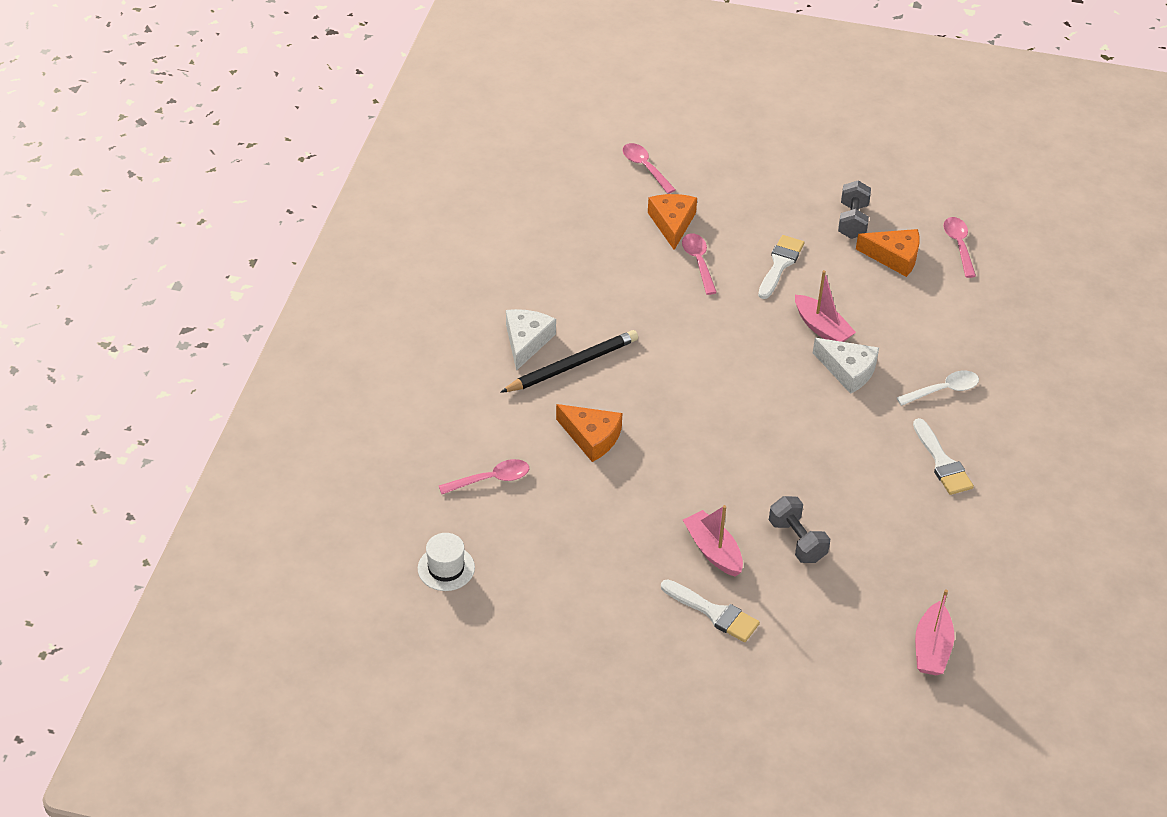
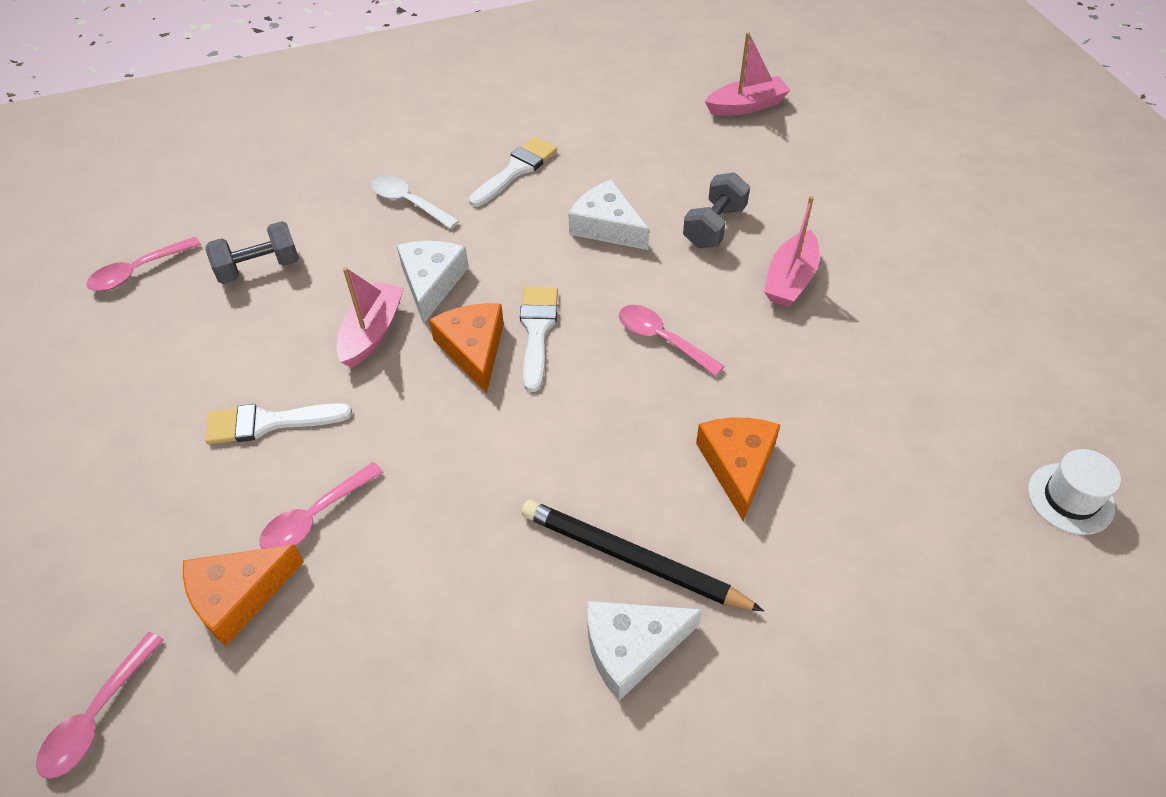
camera: 120 degrees left, 5 degrees up
(491, 479) = (904, 534): pink spoon -> pink spoon (661, 339)
(714, 613) = (862, 246): white brush -> white brush (537, 331)
(840, 482) = (607, 226): none -> white cheese
(852, 221) = (132, 385): grey dumbbell -> grey dumbbell (259, 268)
(894, 257) = (191, 319): orange cheese -> orange cheese (473, 349)

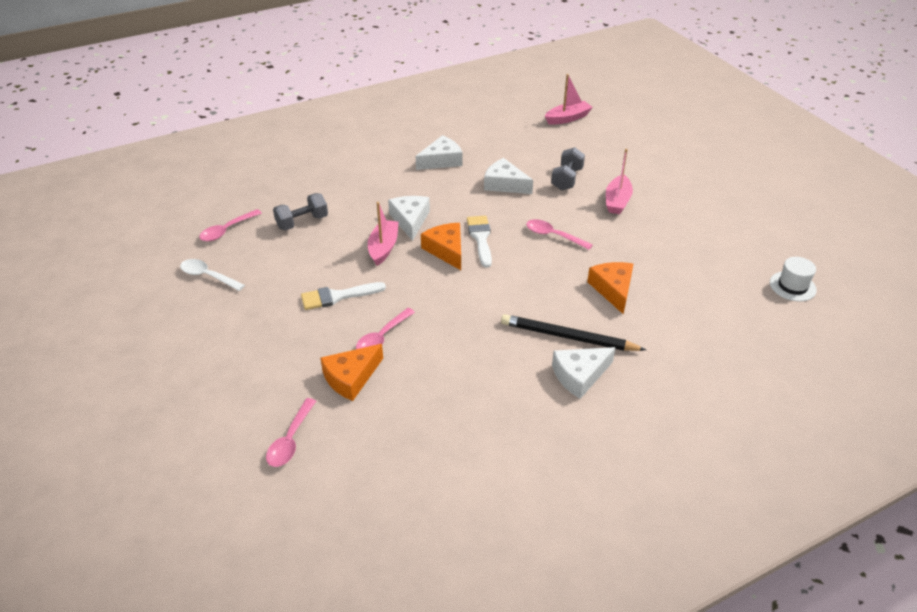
camera: 10 degrees left, 10 degrees down
(408, 202) = (382, 182): white spoon -> white spoon (208, 276)
(516, 170) = (441, 160): white brush -> white cheese

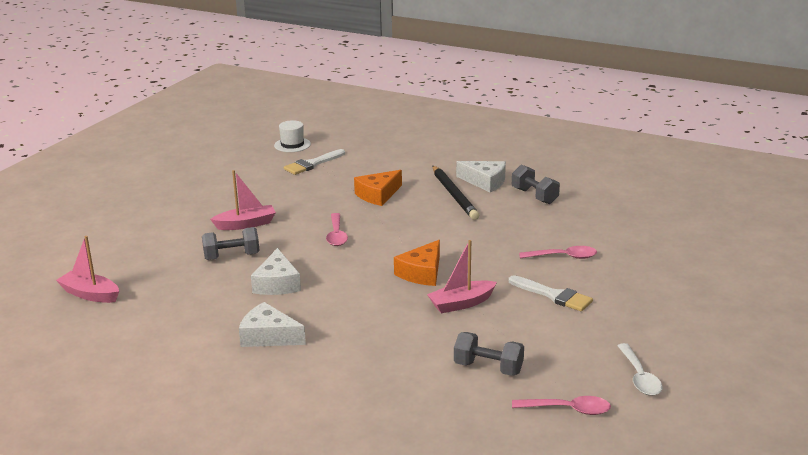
camera: 125 degrees left, 15 degrees down
(290, 440) = (699, 248): pink spoon -> none
(351, 377) = (618, 251): orange cheese -> none
(410, 220) = (402, 308): white cheese -> none
(480, 238) = (383, 264): white brush -> white brush (312, 164)
(512, 392) = (534, 196): none -> grey dumbbell

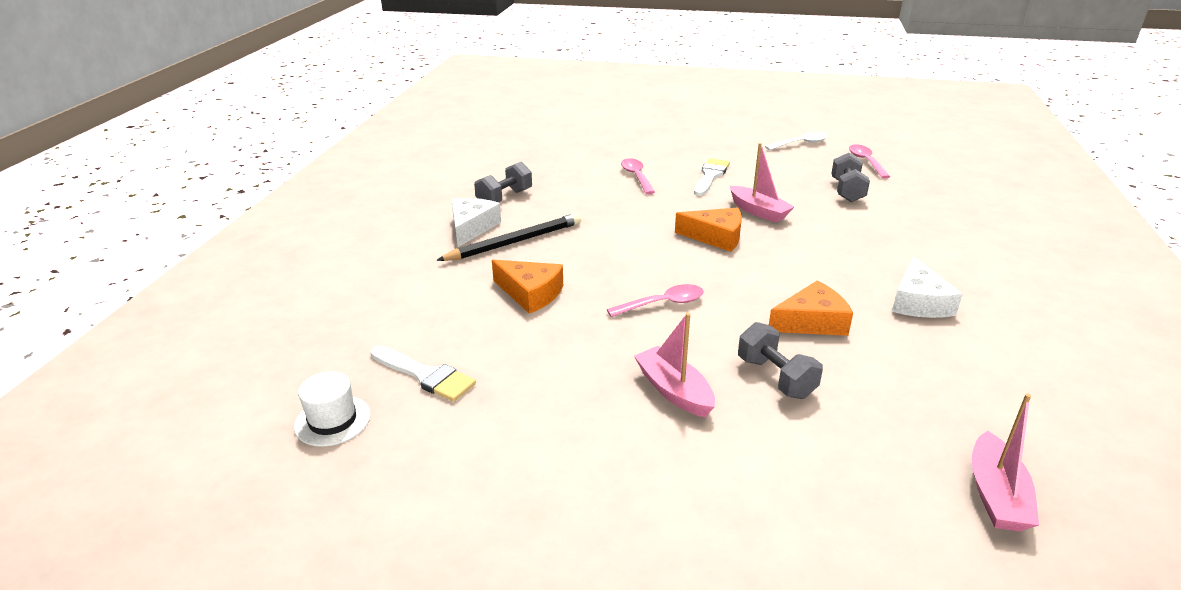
camera: 105 degrees left, 5 degrees up
(277, 283) = (811, 322): white cheese -> orange cheese

